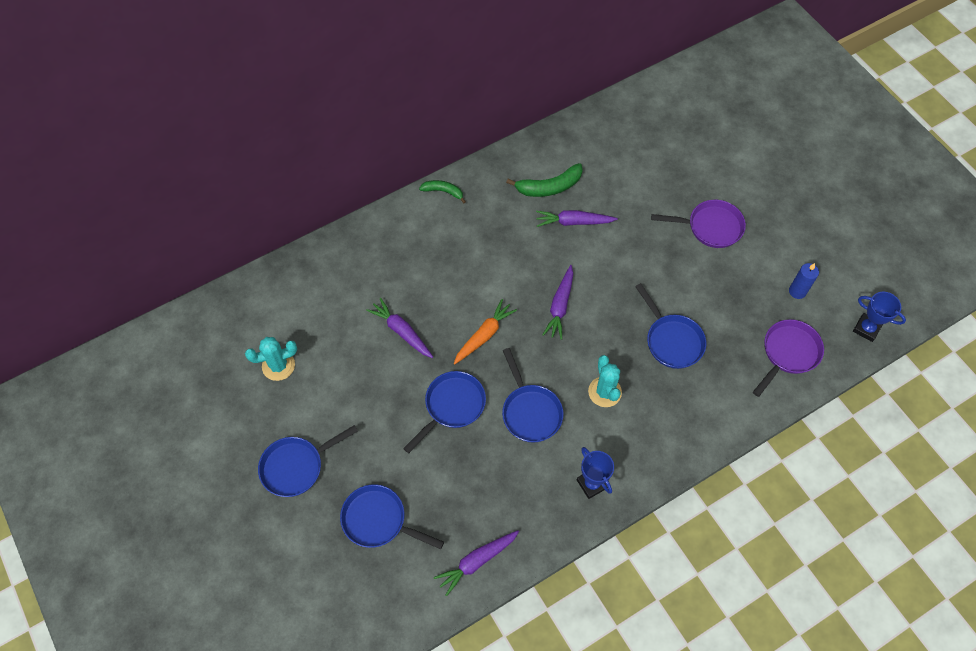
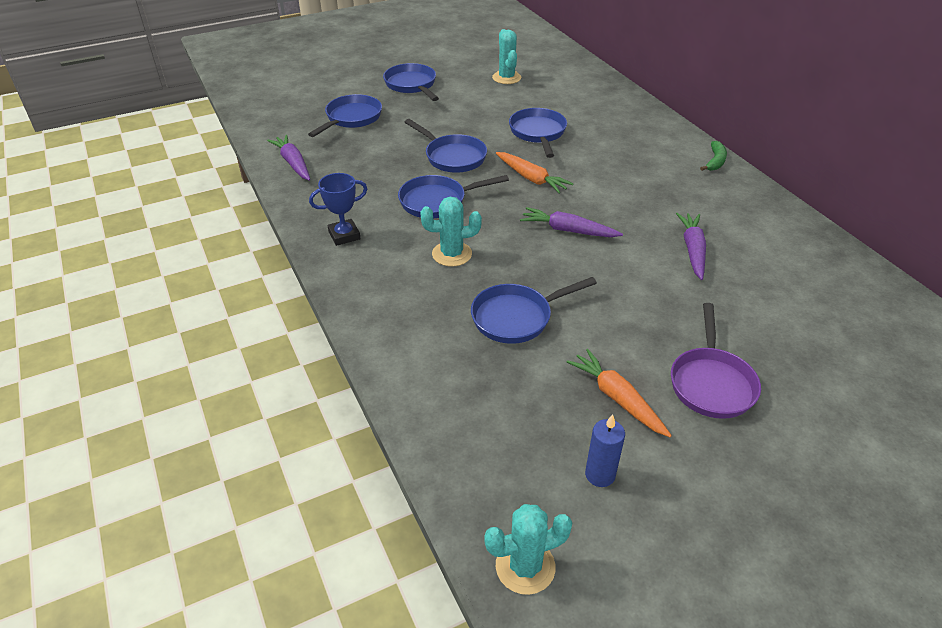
camera: 95 degrees right, 20 degrees down
(401, 331) = (538, 133): purple carrot -> blue pan
(549, 187) = (743, 235): green banana -> none
(735, 280) = (617, 398): none -> orange carrot
(788, 353) = (486, 441): purple pan -> none
(866, 329) = (525, 566): blue trophy -> turquoise cactus

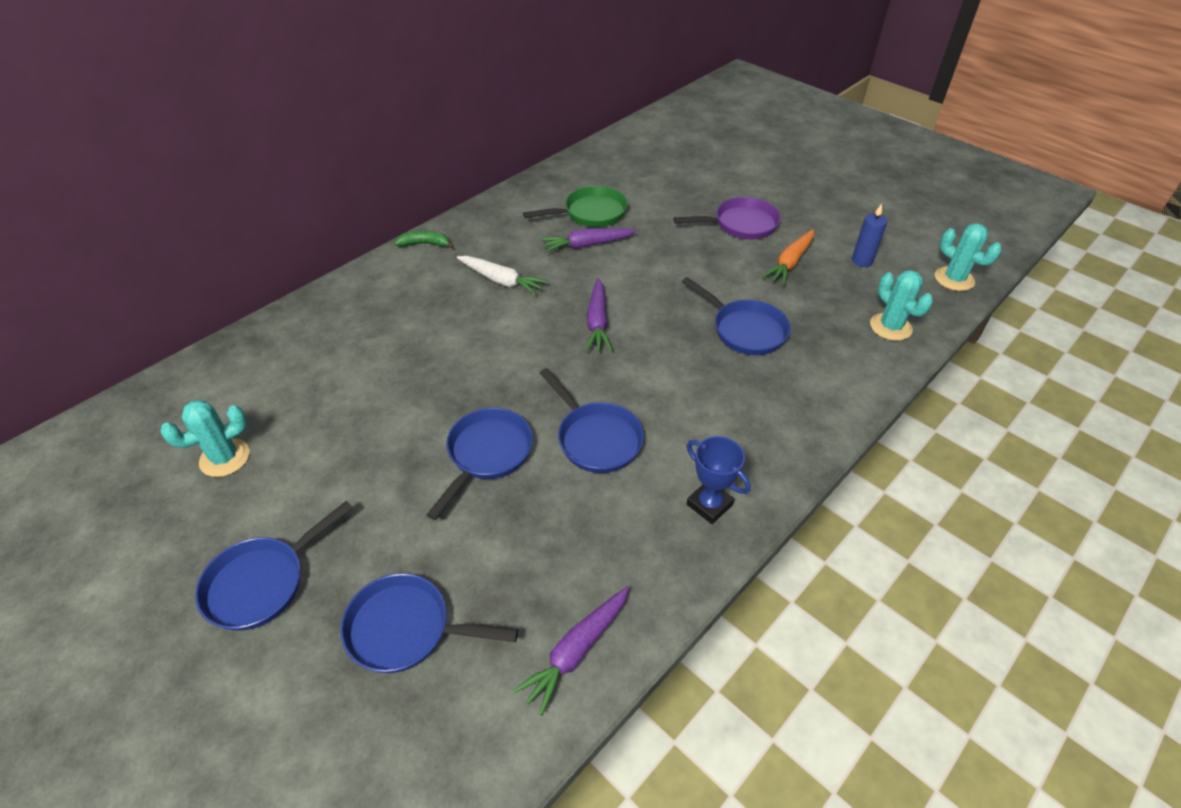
camera: 110 degrees left, 5 degrees up
(452, 254) = (685, 397): turquoise cactus -> turquoise cactus (890, 327)
(531, 178) = (510, 368): orange carrot -> none
(538, 133) = (398, 385): blue pan -> none
(647, 191) = (501, 281): none -> white carrot
(755, 266) = (591, 213): none -> green pan

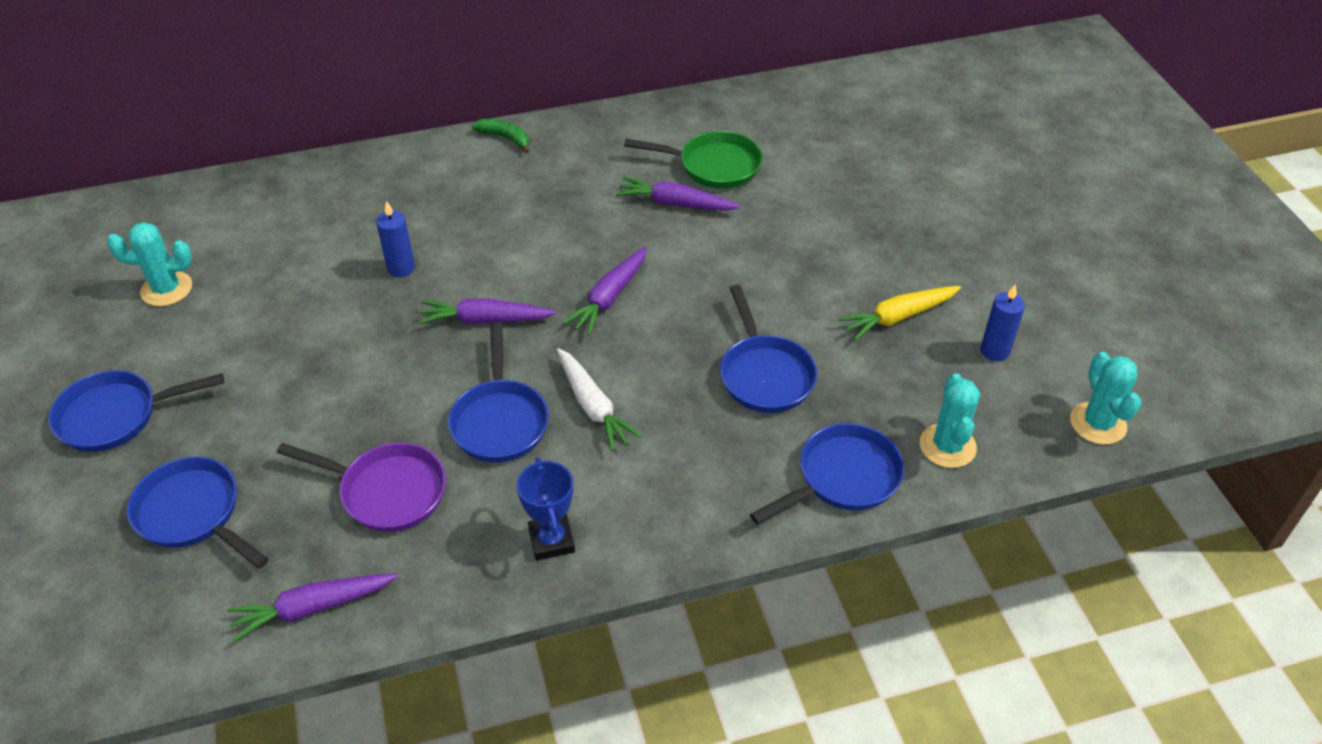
camera: 30 degrees right, 0 degrees up
(422, 362) = (401, 268): none -> blue candle
(487, 454) = (385, 389): blue pan -> blue pan (843, 478)
(501, 281) = (549, 210): white carrot -> white carrot (593, 407)
(521, 373) = (484, 320): none -> purple carrot
(741, 224) = (882, 246): purple pan -> purple pan (387, 491)
(790, 263) = (898, 317): orange carrot -> yellow carrot

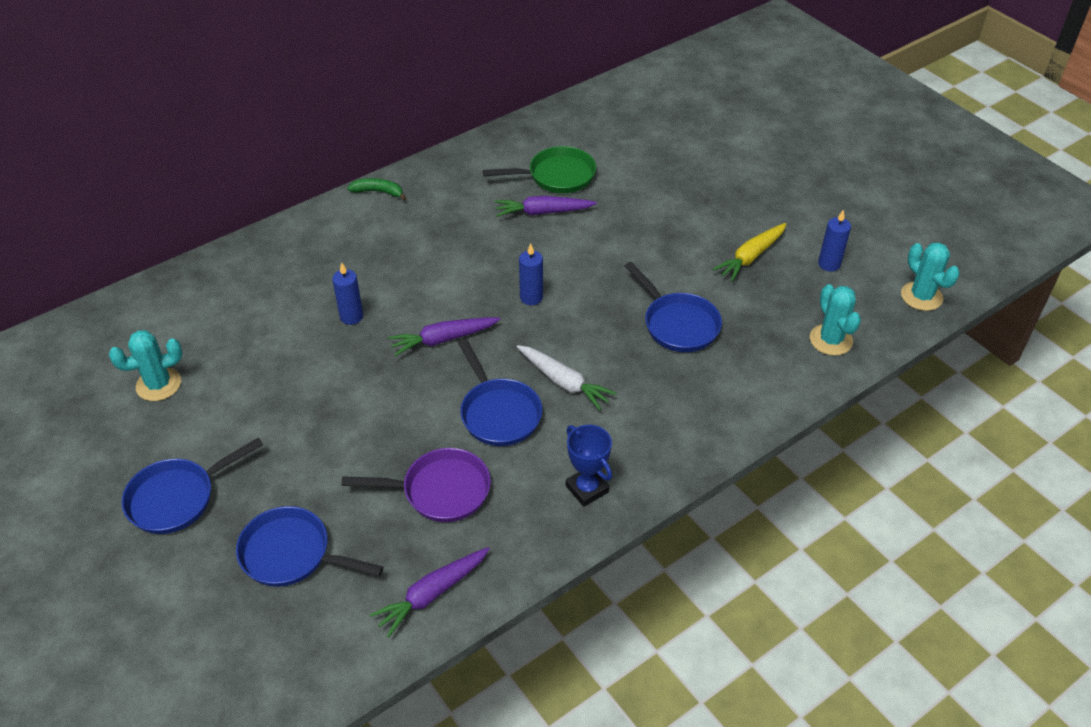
camera: 20 degrees left, 0 degrees up
(609, 298) = (531, 297): purple carrot -> blue candle
(843, 478) = (771, 383): blue pan -> none

